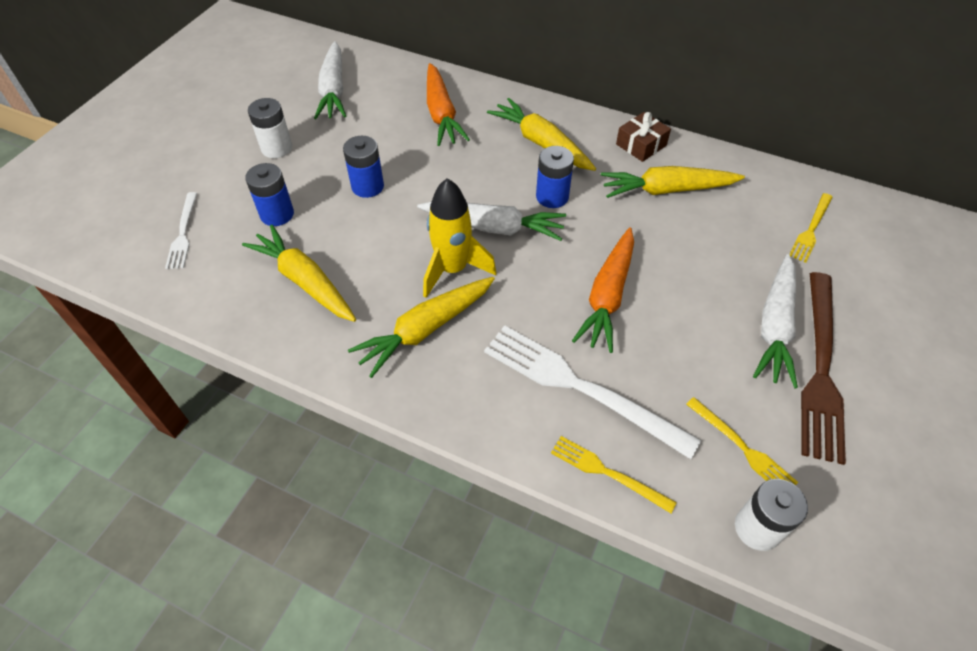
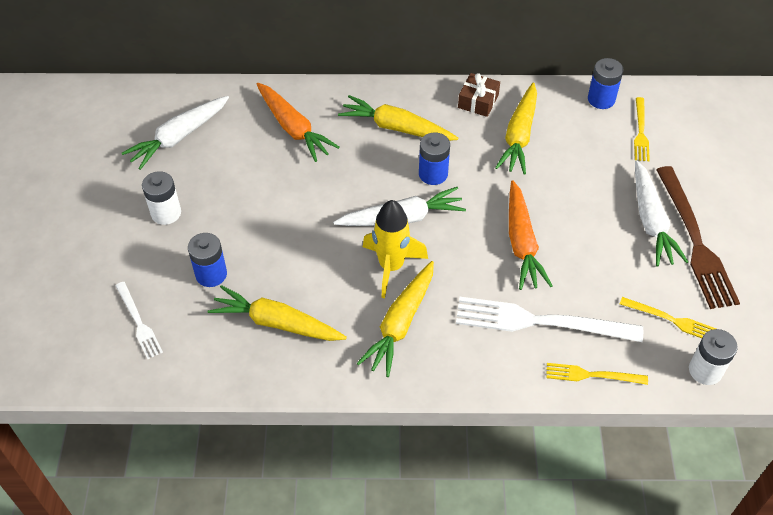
camera: 25 degrees left, 0 degrees up
(333, 90) = (178, 137): white carrot -> white carrot turned 75 degrees clockwise
(367, 186) = (273, 220): blue battery -> blue battery (601, 99)
(666, 190) = (519, 136): yellow carrot -> yellow carrot turned 45 degrees counterclockwise

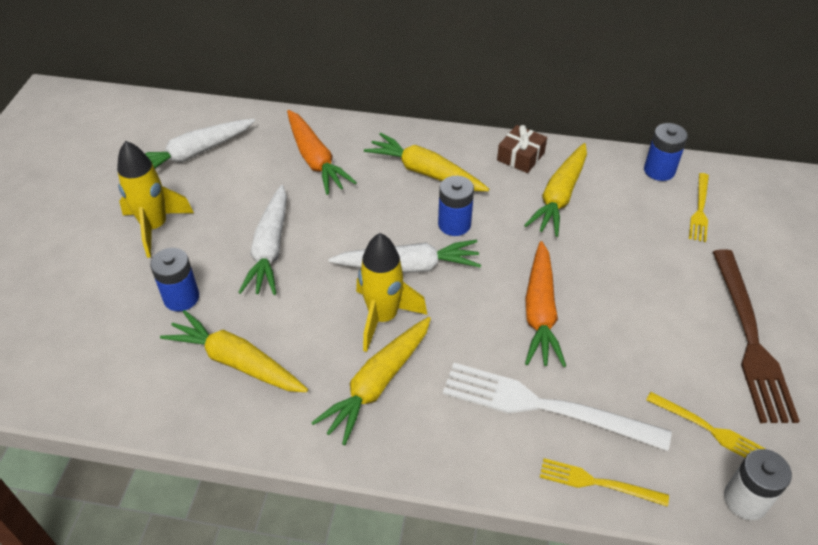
camera: 10 degrees right, 5 degrees down
(138, 322) = (86, 338): white fork -> none
(166, 213) = (155, 227): white battery -> yellow rocket
(651, 221) = (698, 308): white carrot -> white carrot (270, 249)

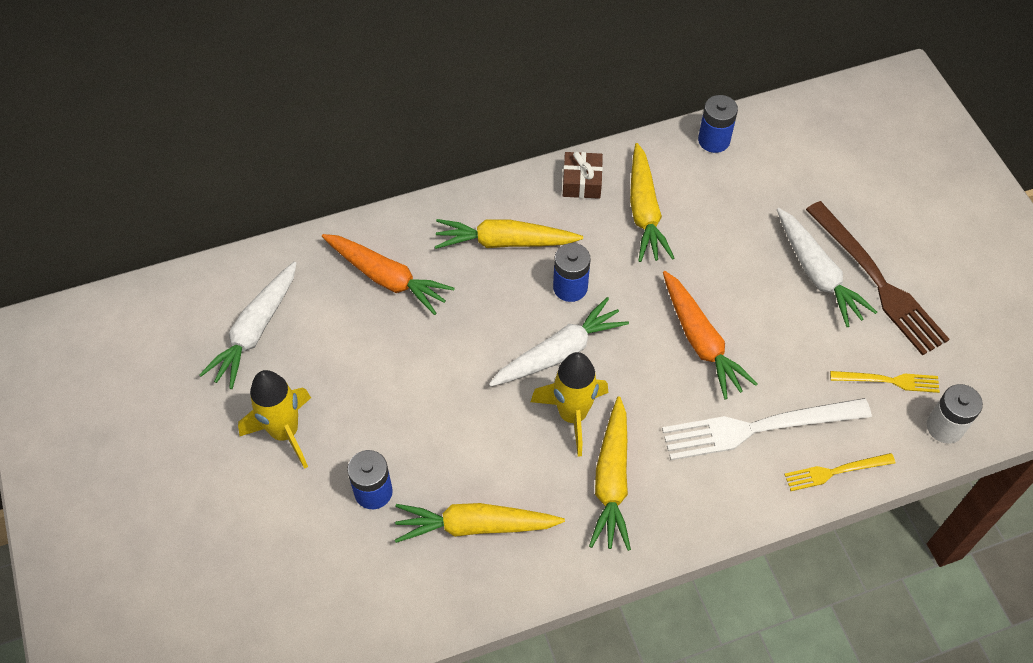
camera: 30 degrees left, 10 degrees up
(270, 249) = (418, 399): white carrot -> white carrot (817, 274)
(700, 209) = (771, 168): yellow fork -> none

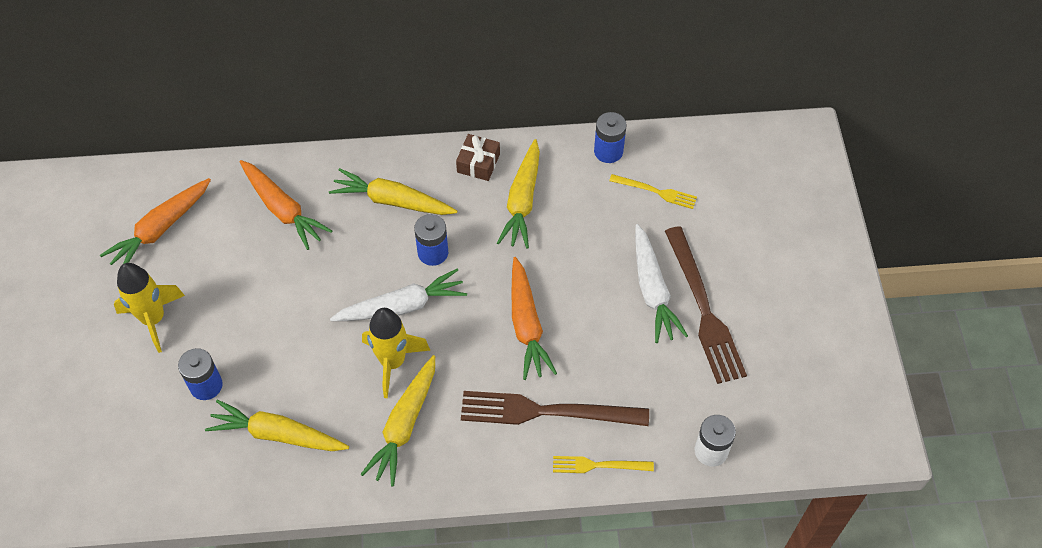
camera: 15 degrees right, 0 degrees up
(255, 331) = (160, 229): white carrot -> orange carrot
(758, 428) = (546, 411): white fork -> brown fork
(888, 381) = (677, 399): yellow fork -> yellow fork (656, 192)

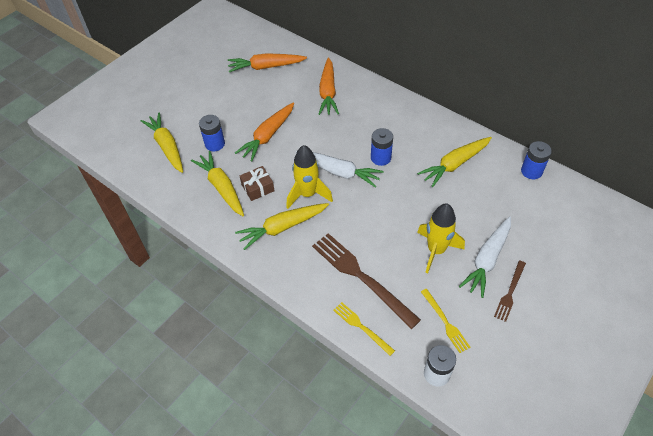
camera: 45 degrees right, 5 degrees down
(153, 319) = (223, 101): yellow rocket -> yellow rocket (436, 250)
(392, 201) = (385, 121): yellow carrot -> yellow carrot (167, 146)
(478, 163) = (448, 131): brown gift -> brown gift (257, 188)
(526, 325) = (395, 226): orange carrot -> orange carrot (268, 136)
(656, 192) = (541, 210): yellow fork -> yellow fork (445, 322)
(703, 309) = (510, 292): brown fork -> brown fork, size x0.52

